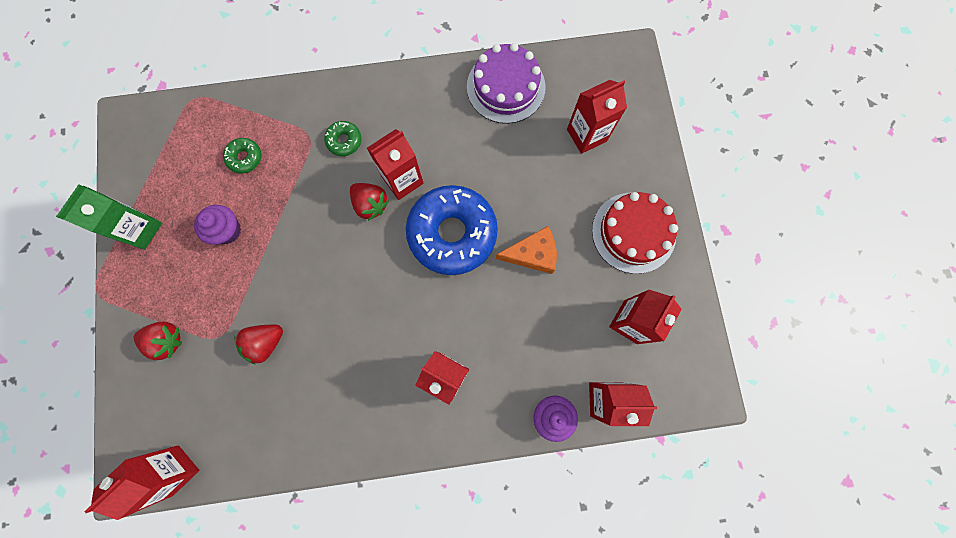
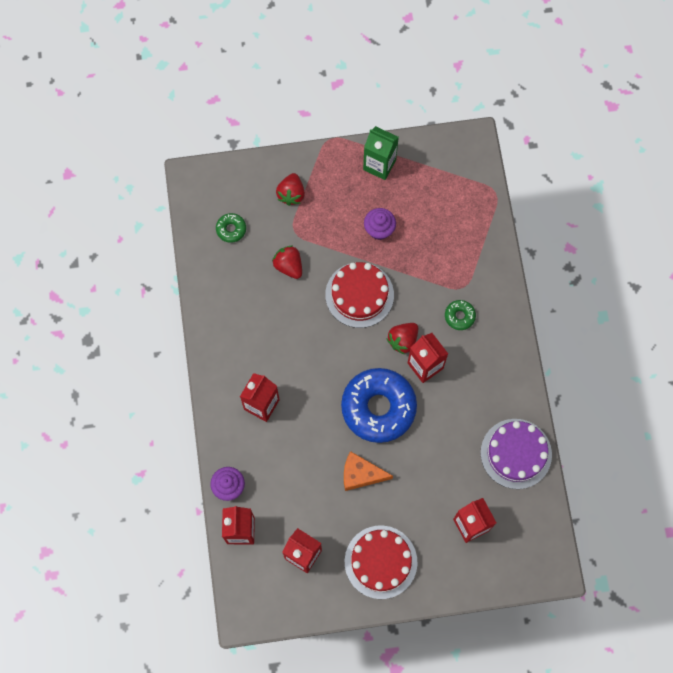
camera: 90 degrees right, 5 degrees down
(176, 470) = (197, 211): red carton -> none
(245, 158) = (442, 237): green donut -> green donut (231, 229)
(310, 255) = (359, 295): none -> red cake
(532, 254) = (361, 474): orange cheese -> orange cheese turned 105 degrees clockwise

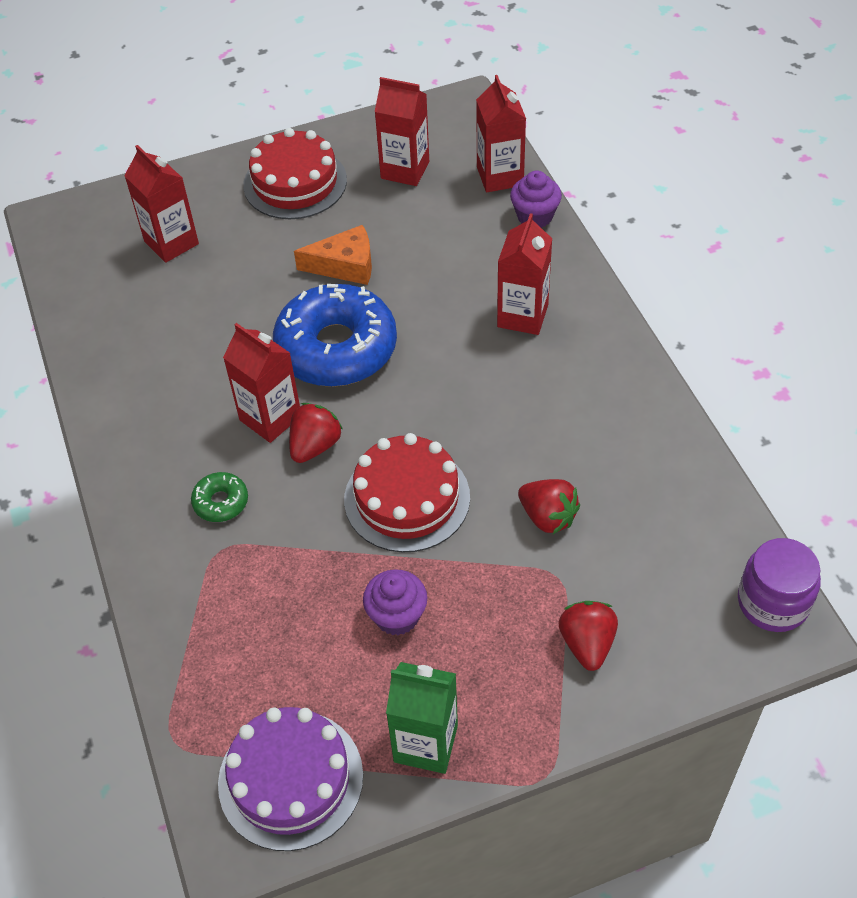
camera: 170 degrees right, 20 degrees down
(195, 194) = (773, 602): none -> purple jar
(231, 229) = (677, 555): green donut -> none
(516, 453) = (109, 334): purple cake -> purple cake (290, 779)

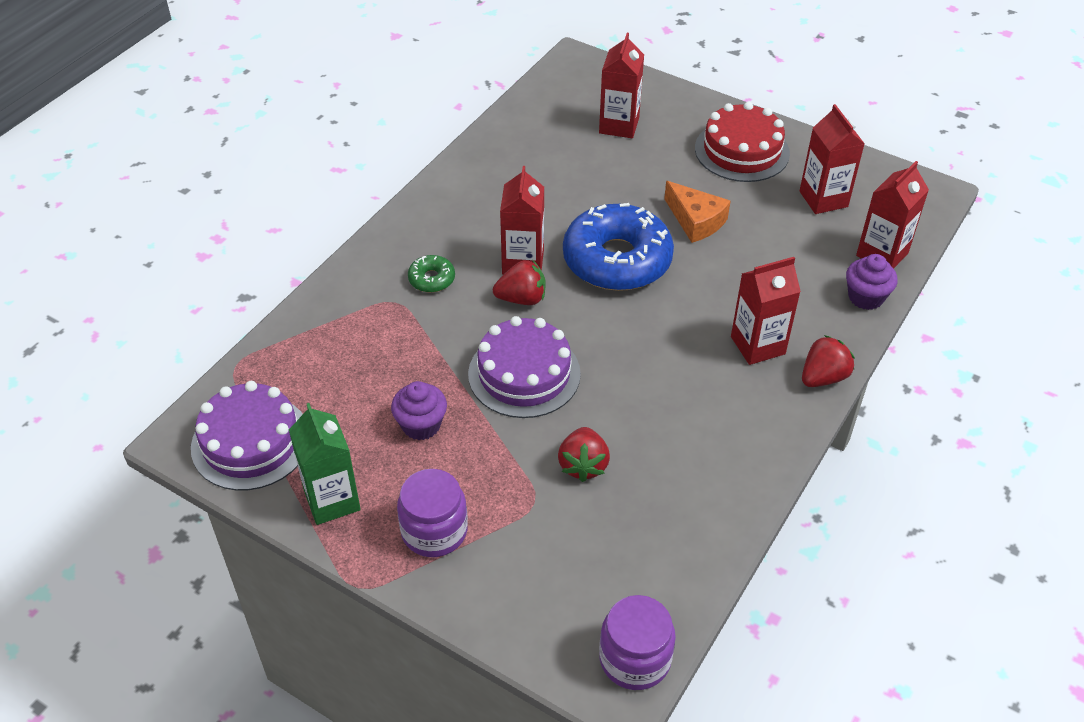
camera: 50 degrees right, 5 degrees down
(407, 498) = (524, 374): red cake -> purple cake
(530, 676) = (434, 531): none -> purple jar
(587, 644) = (491, 552): red strawberry -> red strawberry (823, 377)

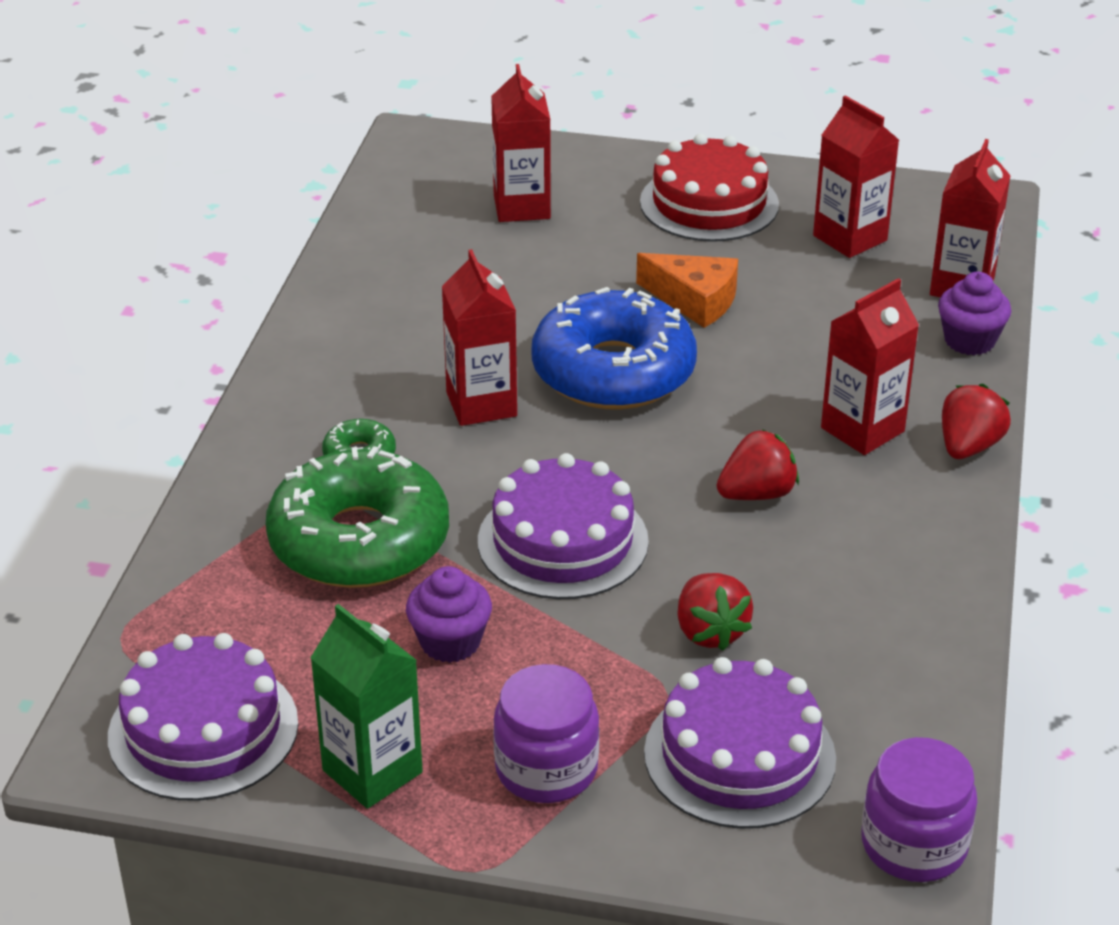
camera: 20 degrees left, 10 degrees down
(402, 339) = (359, 541): none -> green donut
(522, 299) = (506, 449): red strawberry -> red strawberry (757, 494)
(557, 559) = (739, 755): none -> purple cake

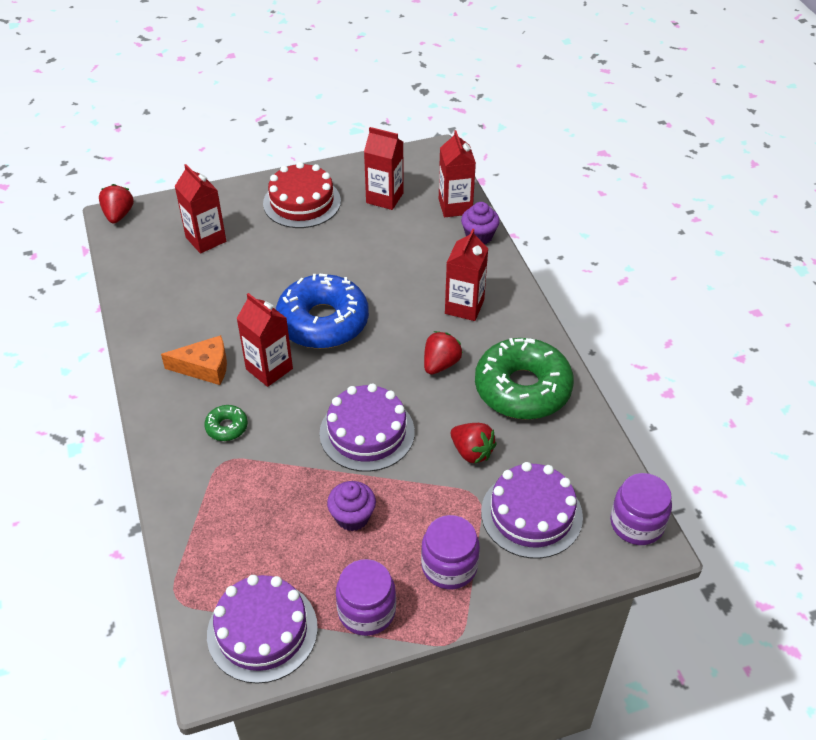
camera: 30 degrees left, 10 degrees up
(359, 541) = (263, 479): green donut -> green donut (522, 388)
(372, 771) = (366, 611): green carton -> purple jar
(695, 300) = (334, 263): orange cheese -> orange cheese (204, 367)
(968, 447) = (518, 296): red strawberry -> red strawberry (118, 215)

